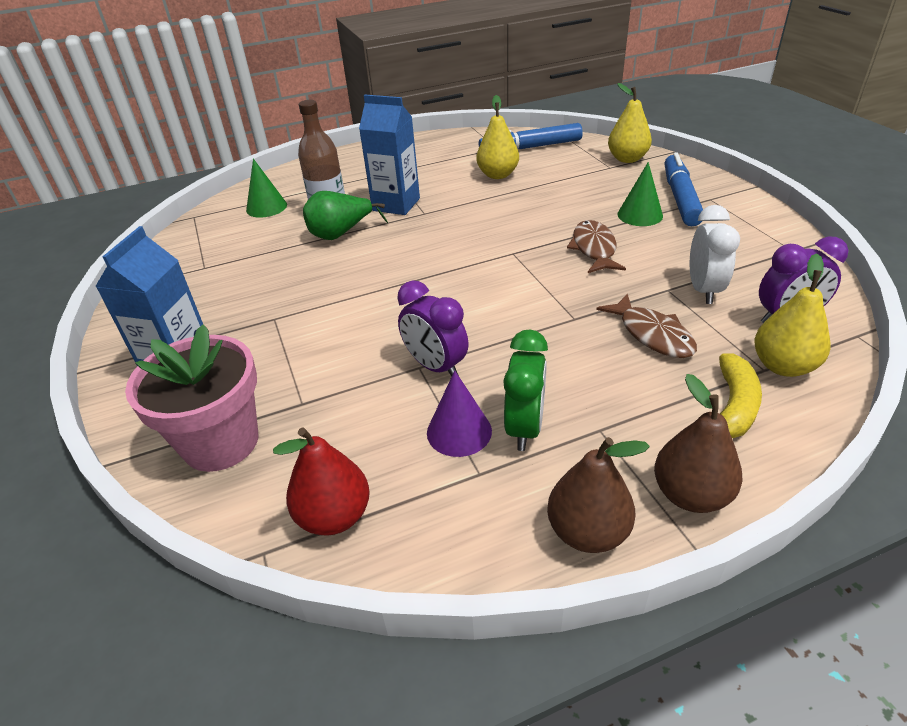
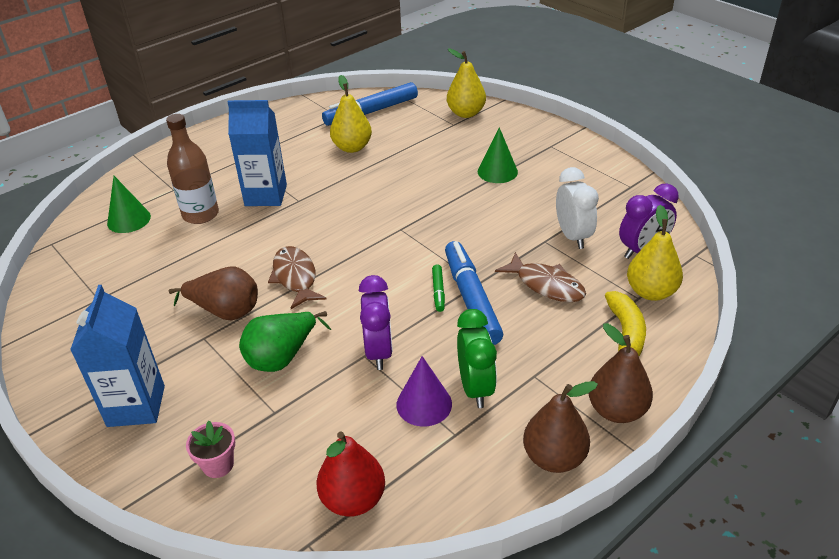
camera: 20 degrees left, 0 degrees up
(221, 442) = (218, 465): pink flower pot -> pink flower pot, size x0.45
(306, 298) = (225, 311): none -> brown pear
(340, 234) = (225, 237): green pear -> green pear (282, 357)
(435, 366) = (379, 352): purple clock -> purple clock turned 120 degrees counterclockwise
(526, 319) = (438, 291): none -> green marker
(594, 249) = (470, 212): brown fish -> brown fish (295, 277)
(680, 198) = (526, 148): blue marker -> blue marker (471, 299)

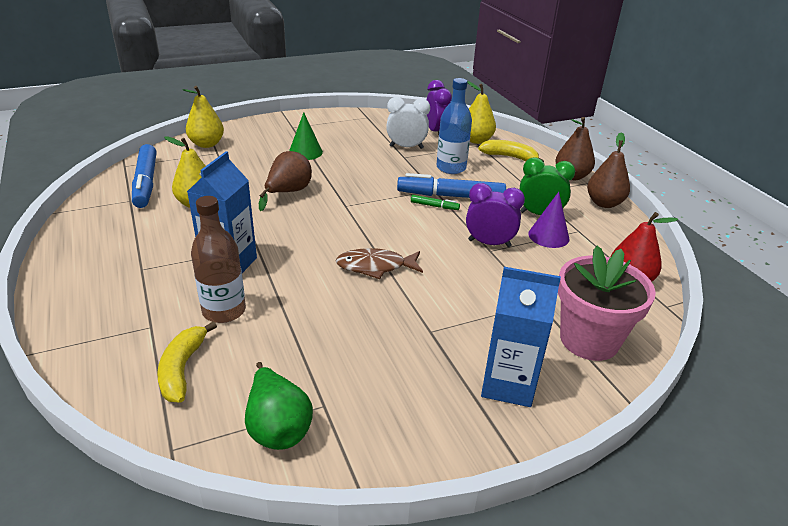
camera: 75 degrees left, 5 degrees down
(129, 220) = (182, 369): green cone -> yellow banana
(218, 465) = (589, 340): pink flower pot -> pink flower pot, size x2.20
(225, 311) = (400, 313): brown pear -> brown pear (288, 192)
(282, 357) = (476, 289): green pear -> green pear (277, 427)
(546, 285) = (451, 168): brown fish -> blue bottle

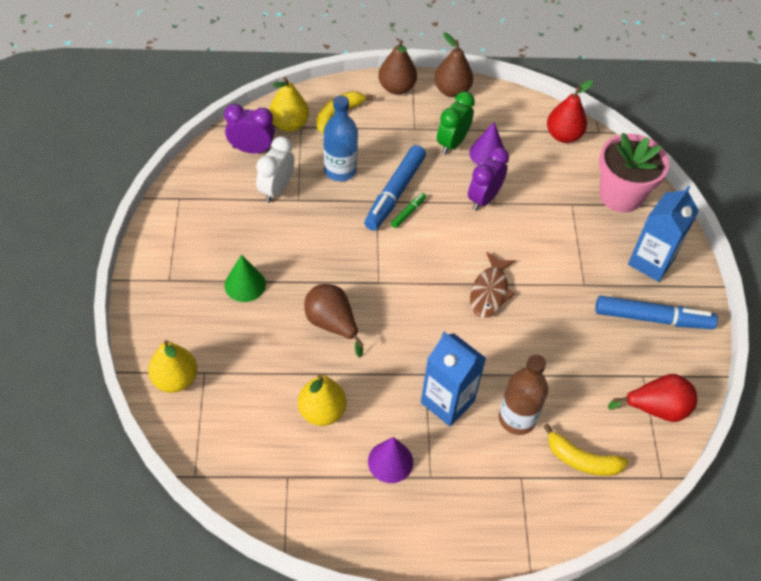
camera: 70 degrees left, 20 degrees up
(146, 183) = (251, 456): blue marker -> blue marker (652, 318)
(154, 244) = (390, 461): none -> purple cone
(277, 427) = (656, 408): green pear -> red pear

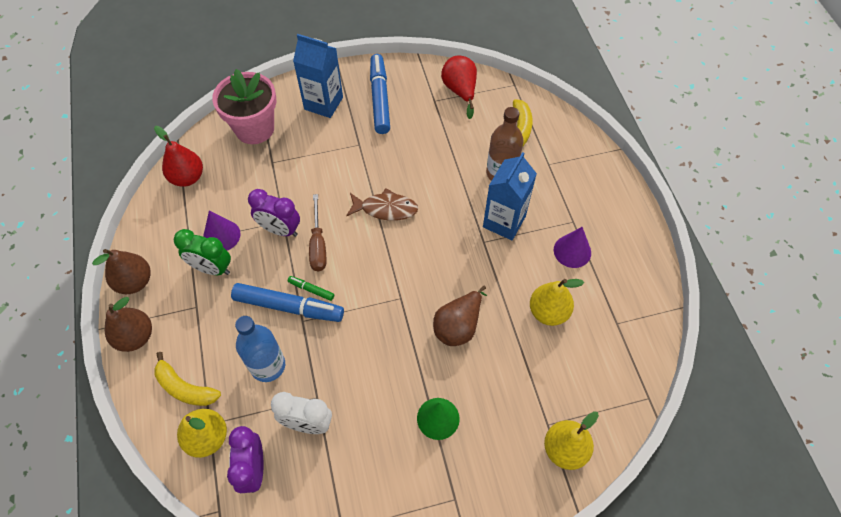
camera: 100 degrees left, 5 degrees up
(458, 226) = (318, 245): none -> brown screwdriver

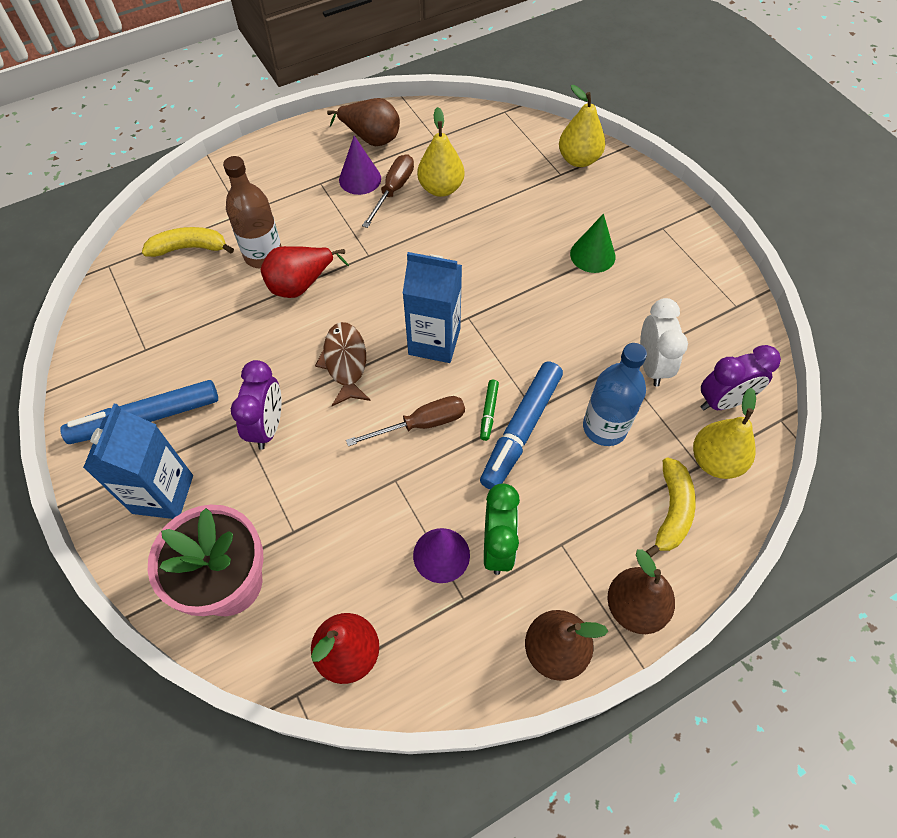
camera: 105 degrees left, 0 degrees up
(280, 230) = (410, 479): purple clock -> purple clock (267, 426)
(289, 307) = (521, 430): blue marker -> blue marker turned 150 degrees counterclockwise
(458, 326) = (484, 258): brown pear -> brown pear (371, 138)
(460, 91) = (124, 322): red pear -> red pear (301, 284)
(504, 221) = (335, 241): blue carton -> blue carton (434, 341)
(553, 274) = (393, 190): none -> brown screwdriver

